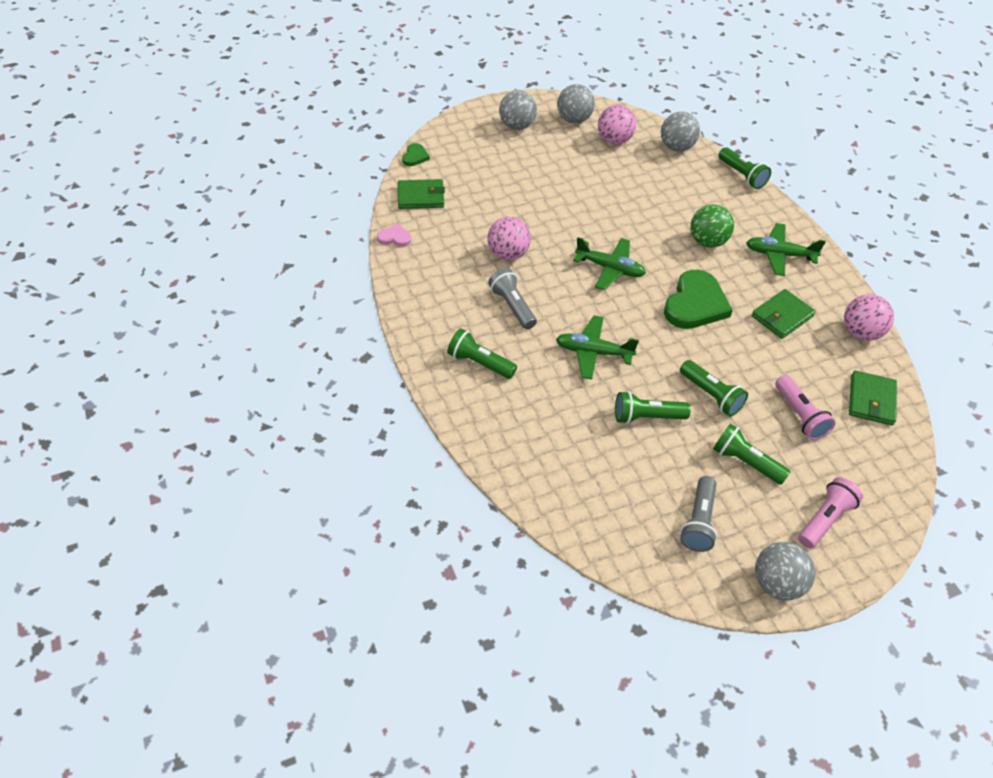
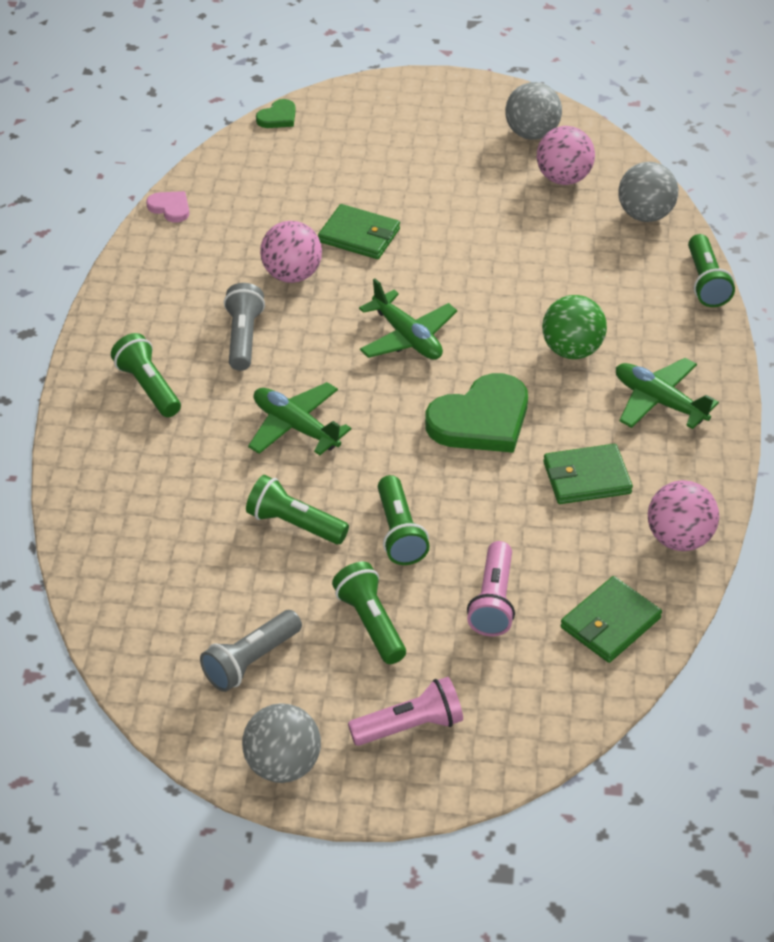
camera: 30 degrees right, 5 degrees down
(421, 196) = (243, 169): green wallet -> green wallet (359, 235)
(517, 126) = (445, 118): grey ball -> none

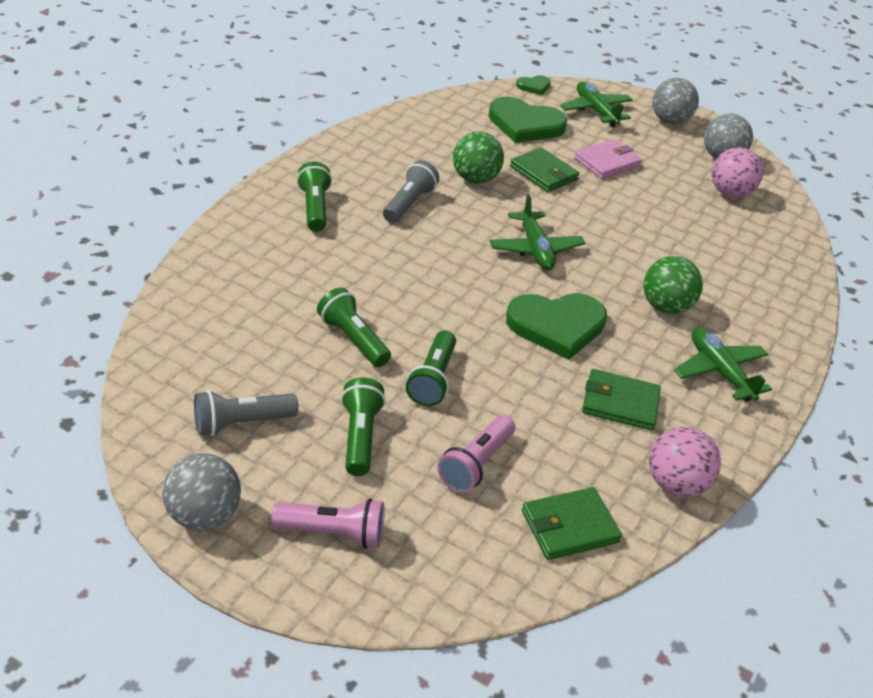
camera: 20 degrees right, 5 degrees down
(170, 208) = (417, 110): pink heart -> none
(292, 275) = (475, 179): pink ball -> green ball
(296, 427) = (404, 274): green plane -> green plane (595, 111)
(300, 177) = (525, 124): none -> green heart
(417, 192) = (607, 162): none -> pink wallet
(645, 215) = (784, 239): grey ball -> grey ball (669, 121)
(706, 282) = (811, 302): green flashlight -> none

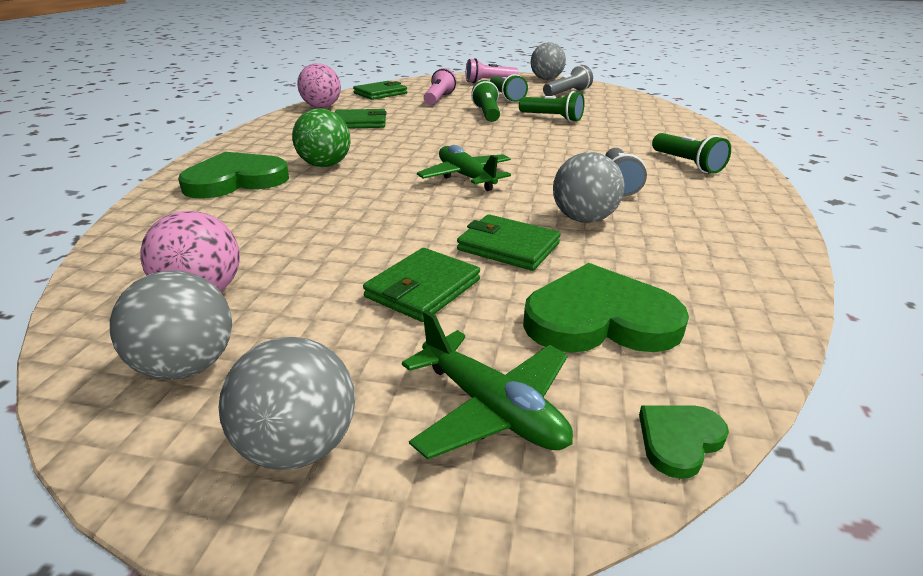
camera: 165 degrees right, 10 degrees down
(475, 179) = (583, 219): green ball -> grey ball
(557, 326) = (419, 142): green heart -> green heart (236, 180)
(607, 162) = (423, 288): pink wallet -> green wallet
(719, 371) = (280, 143): green plane -> none

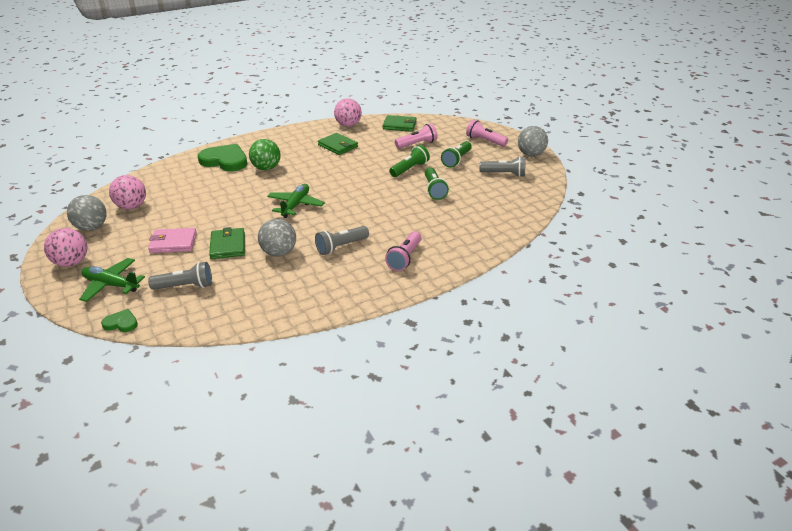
camera: 50 degrees right, 5 degrees up
(298, 446) = (71, 262): grey ball -> pink ball
(423, 288) = (173, 243): green wallet -> pink wallet
(491, 409) = (111, 285): green plane -> green plane turned 105 degrees clockwise
(599, 319) = (185, 286): green heart -> grey flashlight
(687, 164) = (405, 258): green flashlight -> pink flashlight

